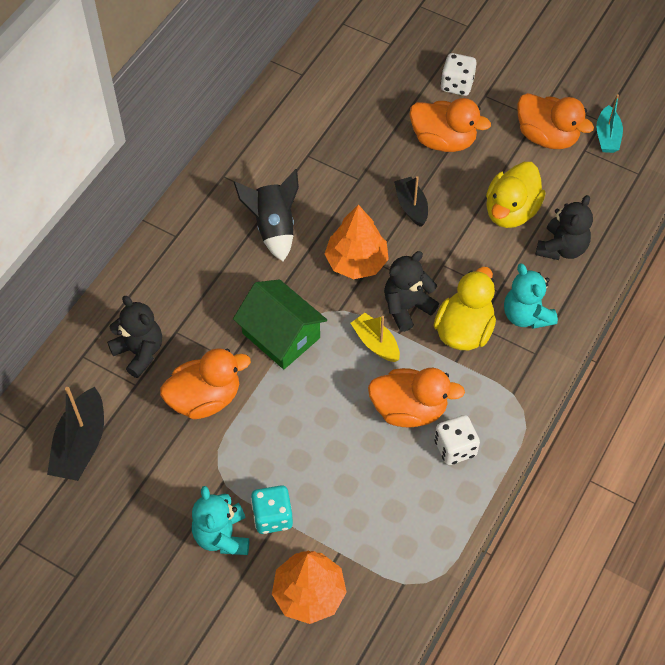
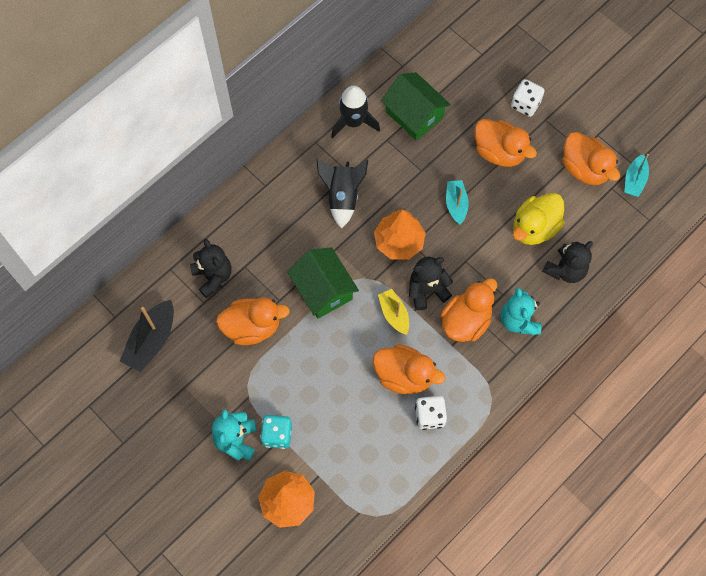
camera: 15 degrees right, 10 degrees up
(262, 145) = (353, 122): none -> black rocket
(332, 122) = (414, 114): none -> green house
(411, 206) = (456, 204): black boat -> turquoise boat
(464, 330) = (466, 321): yellow duck -> orange duck

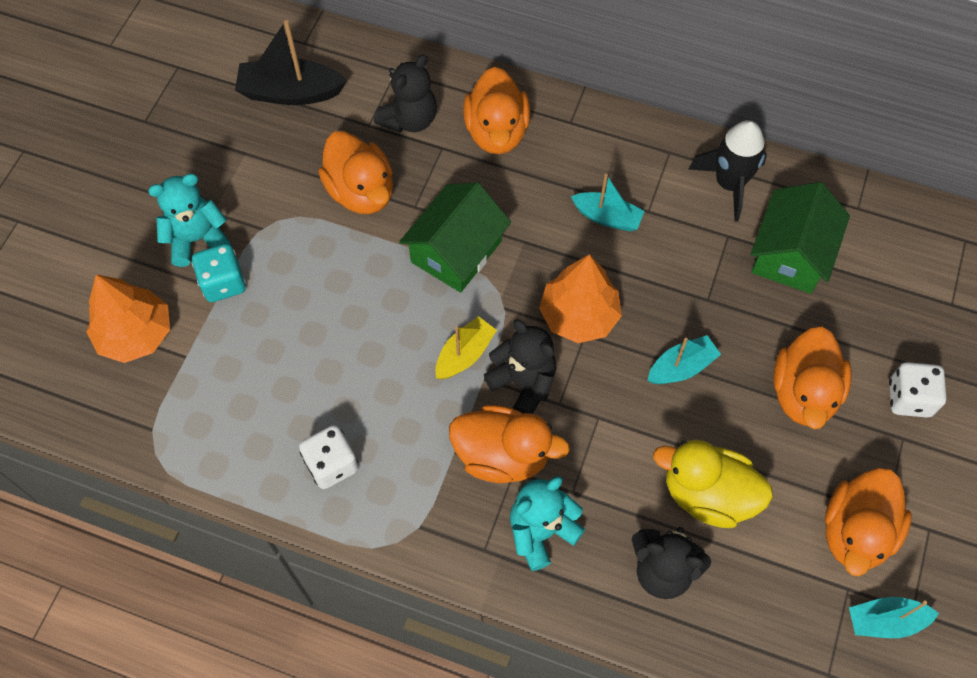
camera: 65 degrees right, 5 degrees down
(342, 197) = (607, 217): black rocket -> turquoise boat
(404, 375) = (378, 405): orange duck -> orange duck (496, 132)

